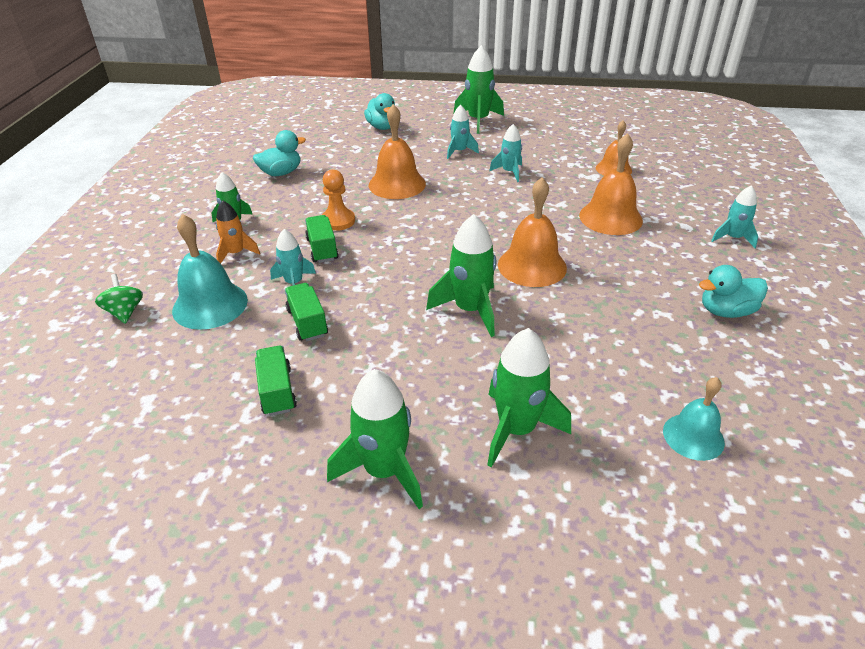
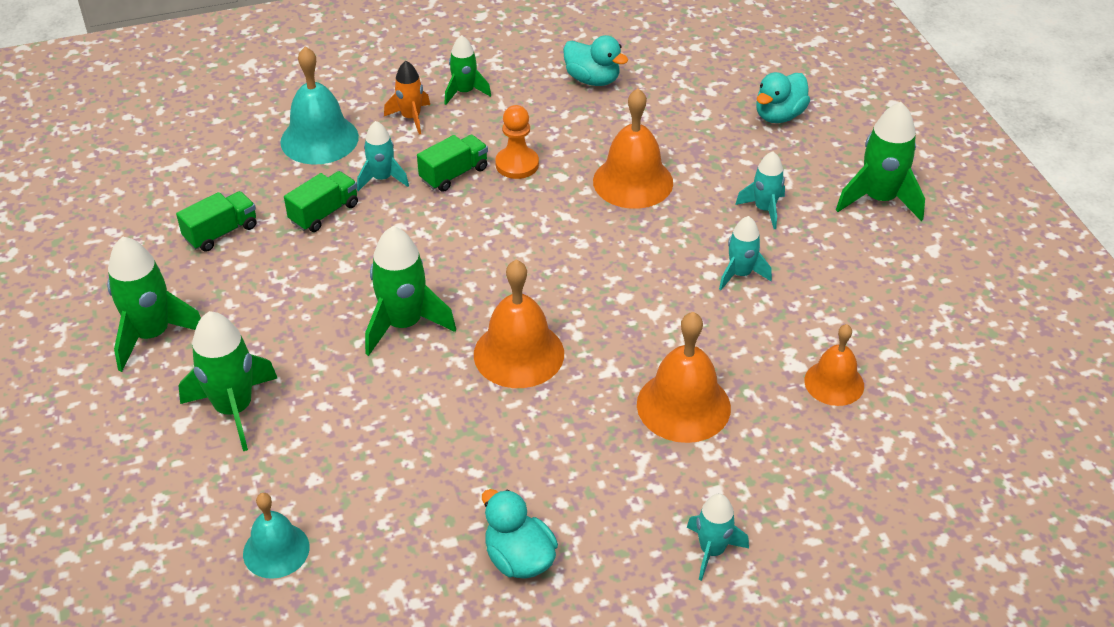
camera: 65 degrees right, 5 degrees up
(125, 312) = (283, 94): green spinning top -> none

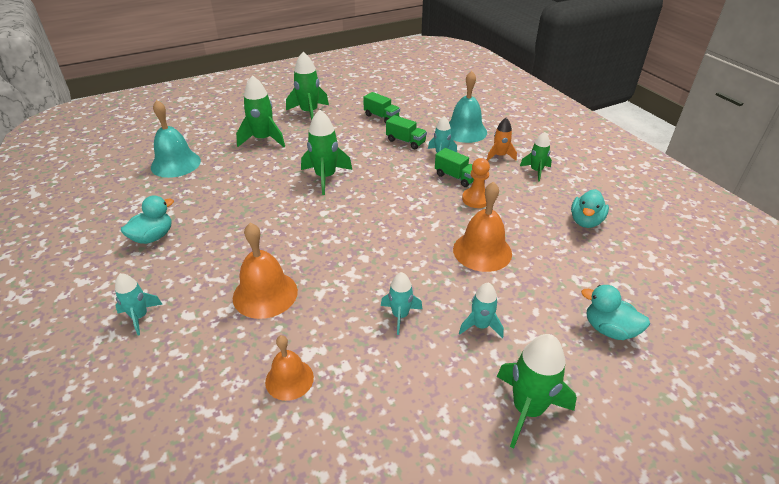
camera: 80 degrees right, 5 degrees down
(276, 550) = (175, 164): turquoise bell -> turquoise bell, size x1.56
(519, 354) = (307, 219): orange bell -> none

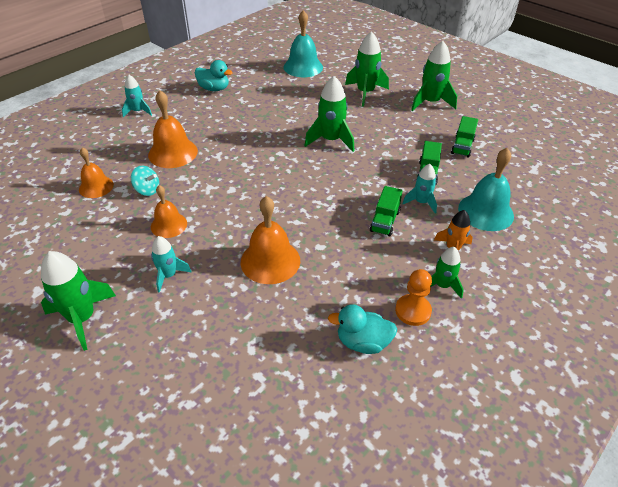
camera: 70 degrees right, 5 degrees up
(327, 327) = (147, 190): none -> turquoise spinning top
(400, 315) = (169, 225): turquoise rocket -> orange bell
(476, 199) = (354, 243): orange pawn -> orange pawn (413, 311)
(609, 329) = (187, 373): turquoise duck -> none

